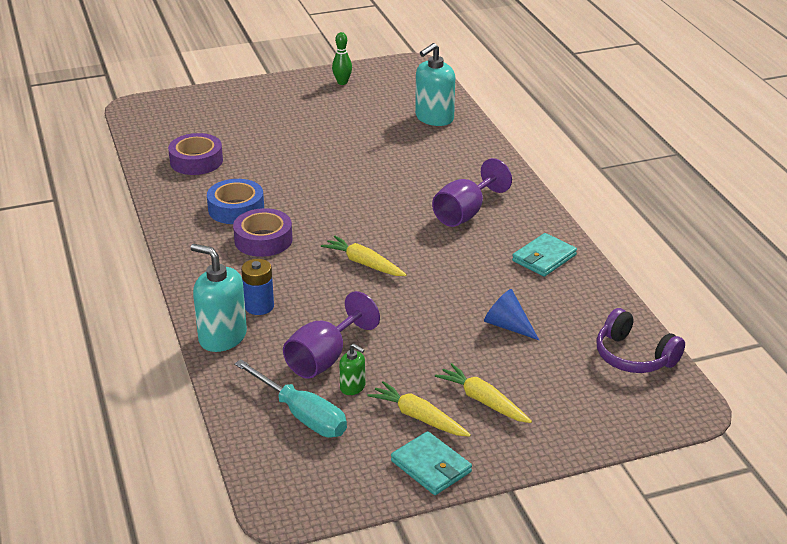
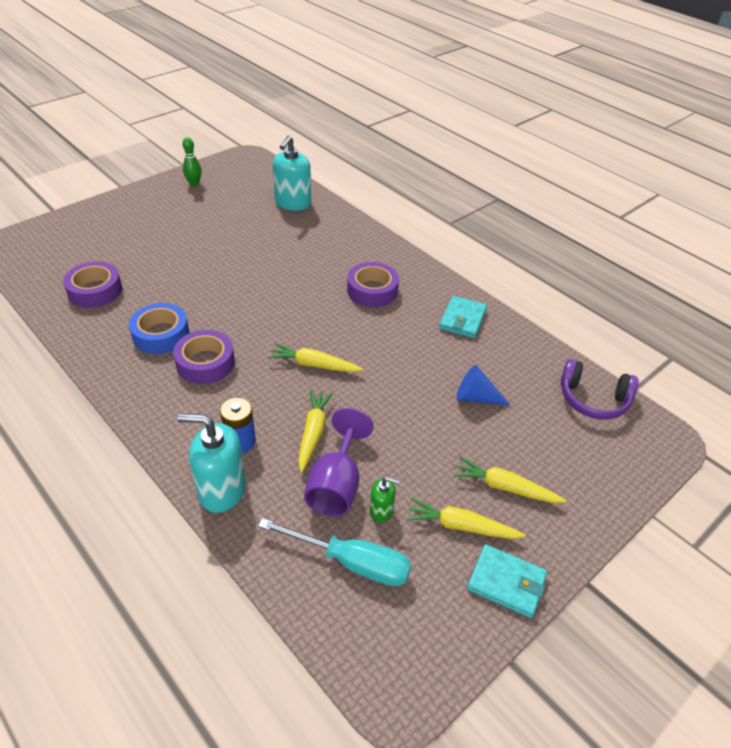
camera: 25 degrees left, 10 degrees up
(329, 315) = (313, 432): none -> yellow carrot
(465, 213) = (372, 290): purple goblet -> purple tape

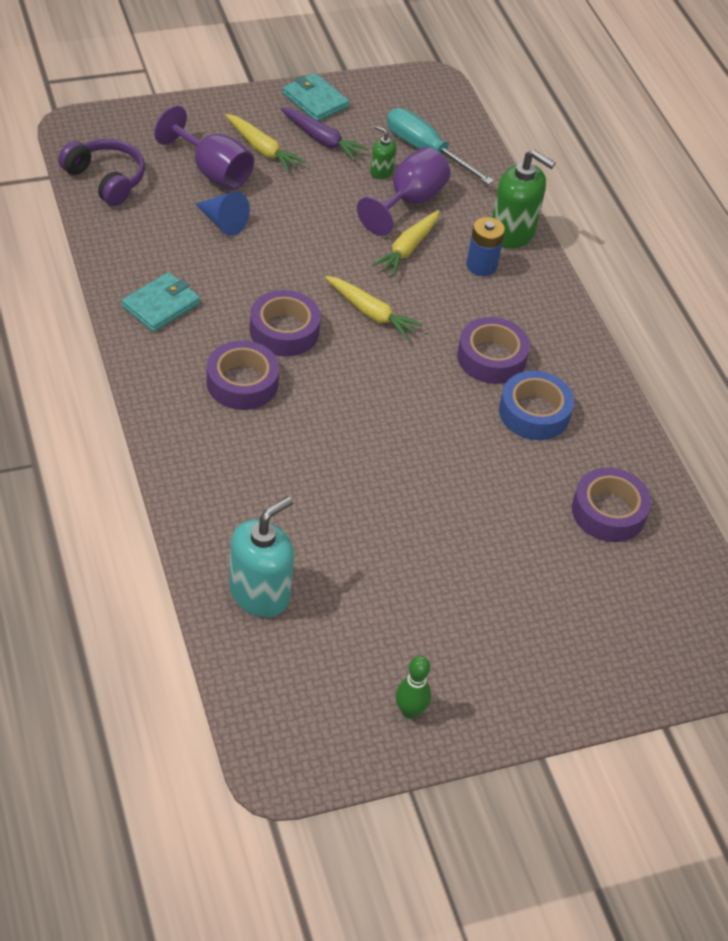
camera: 160 degrees left, 5 degrees up
(222, 490) = (512, 233): turquoise soap dispenser -> green soap dispenser
(368, 331) = (284, 331): none -> purple tape
(461, 526) = (322, 140): yellow carrot -> purple carrot
(525, 443) = (212, 171): none -> purple goblet

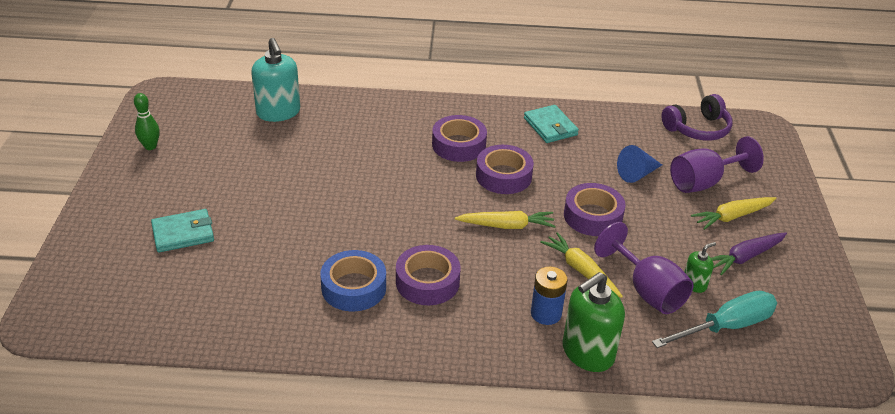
camera: 115 degrees right, 10 degrees down
(315, 100) = (809, 268): turquoise wallet -> turquoise wallet (183, 233)
(371, 313) = (507, 226): yellow carrot -> yellow carrot turned 150 degrees counterclockwise
(608, 512) = (227, 295): purple tape -> purple tape (593, 216)

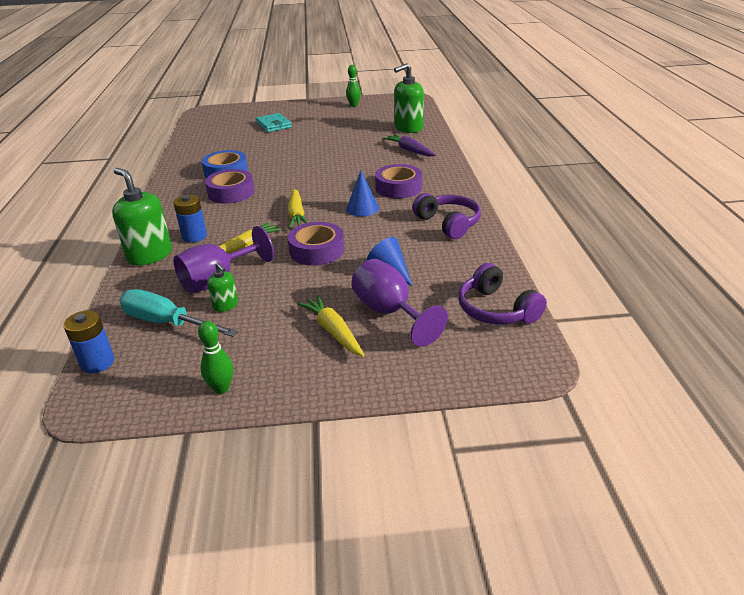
camera: 85 degrees right, 5 degrees down
(278, 112) = (408, 128): turquoise soap dispenser -> green soap dispenser
(503, 176) = (362, 208): purple tape -> blue cone
(550, 126) = (448, 223): turquoise wallet -> purple headphones
(726, 326) = (167, 323): turquoise screwdriver -> turquoise screwdriver turned 150 degrees clockwise
(745, 257) = (266, 338): purple carrot -> purple carrot (409, 150)
(794, 374) = (97, 363): none -> blue battery
(815, 285) = (221, 388): none -> green bowling pin

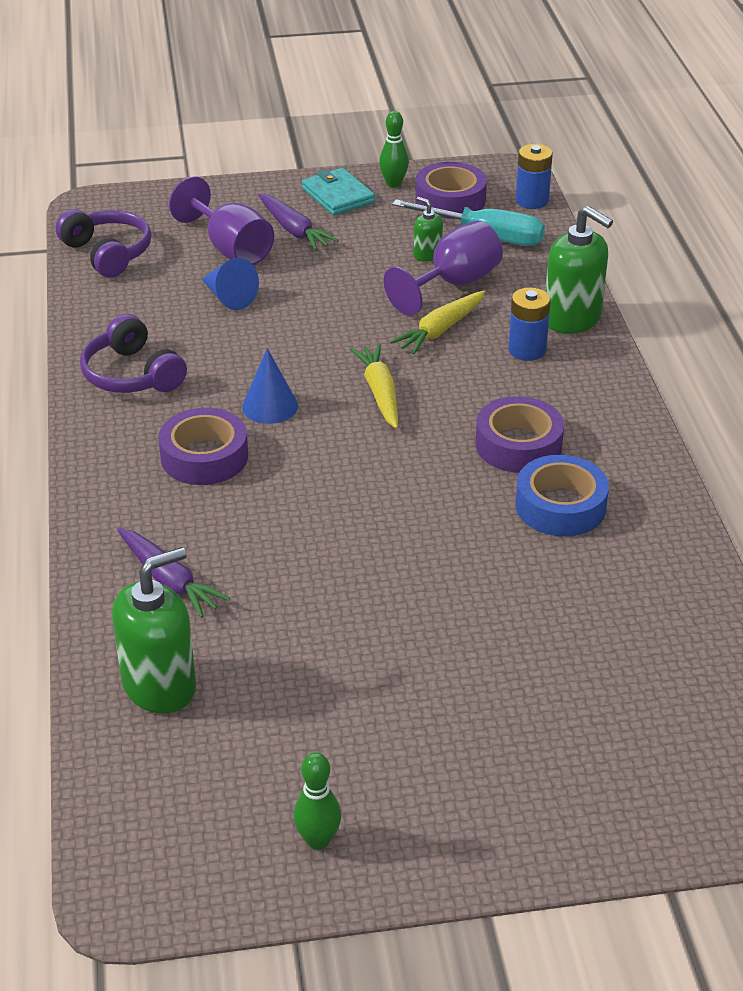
camera: 175 degrees right, 5 degrees up
(274, 125) = (533, 712): turquoise wallet -> turquoise wallet (338, 196)
(317, 250) = (332, 327): purple tape -> purple tape (450, 200)
(333, 331) = (294, 230): yellow carrot -> purple carrot

